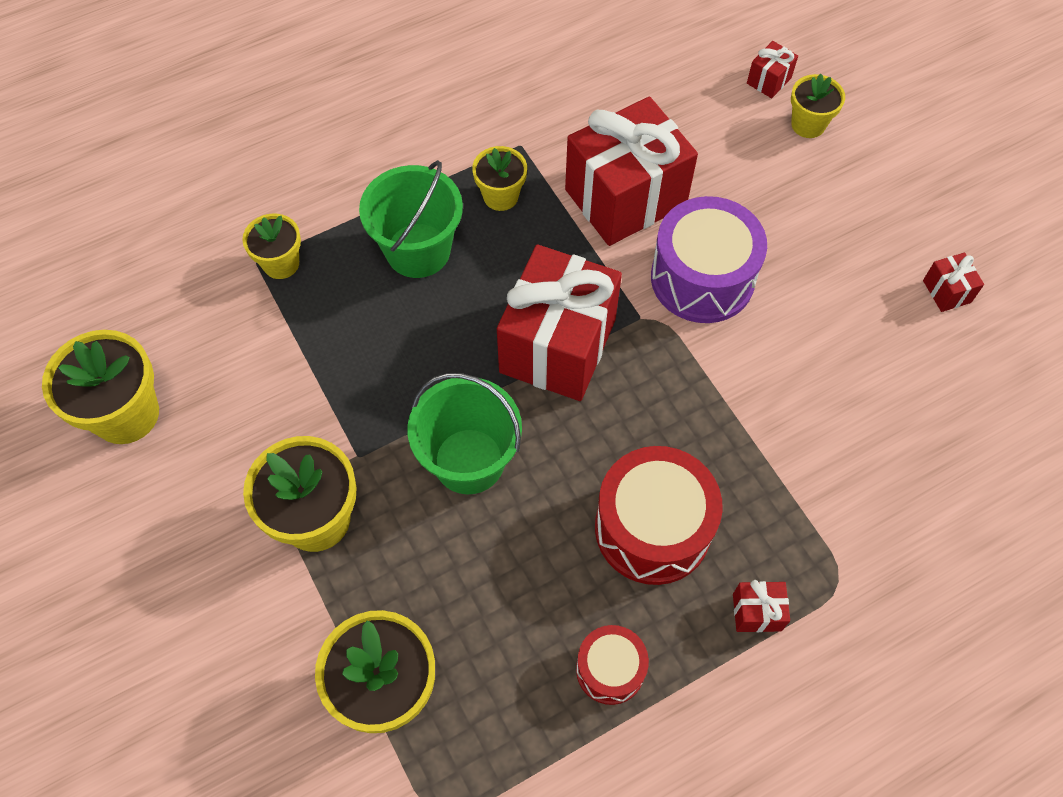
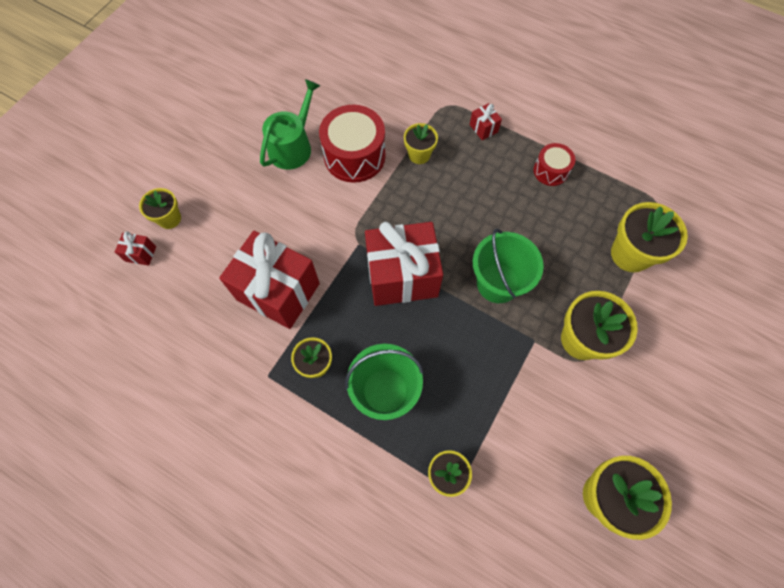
camera: 120 degrees left, 5 degrees up
(652, 528) = (474, 184): red drum -> red drum (354, 156)
(702, 278) = (314, 226): purple drum -> none
(754, 478) = (419, 155): none -> yellow flower pot
(862, 311) = (293, 146): none -> green watering can
(947, 291) = (259, 115): red gift -> none

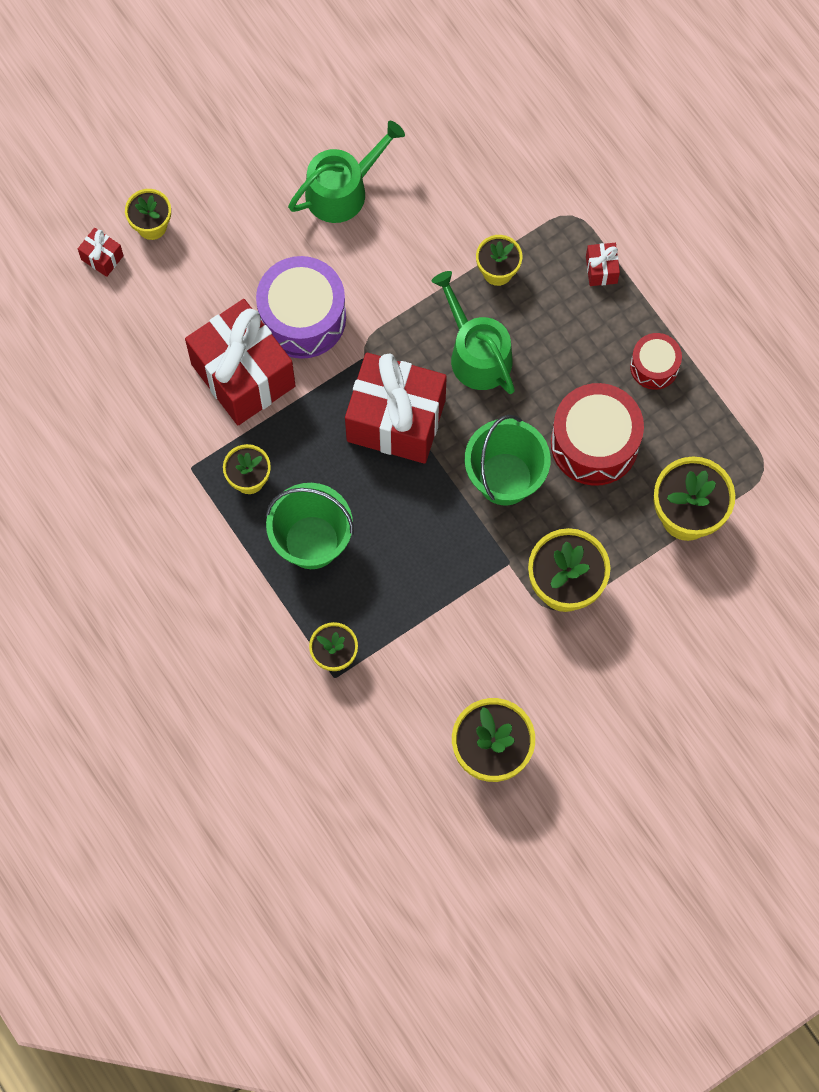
camera: 25 degrees right, 5 degrees up
(303, 235) = (302, 317): none -> purple drum
(354, 156) = (414, 237): red drum -> red drum (594, 443)
(433, 210) = (476, 353): none -> green watering can

